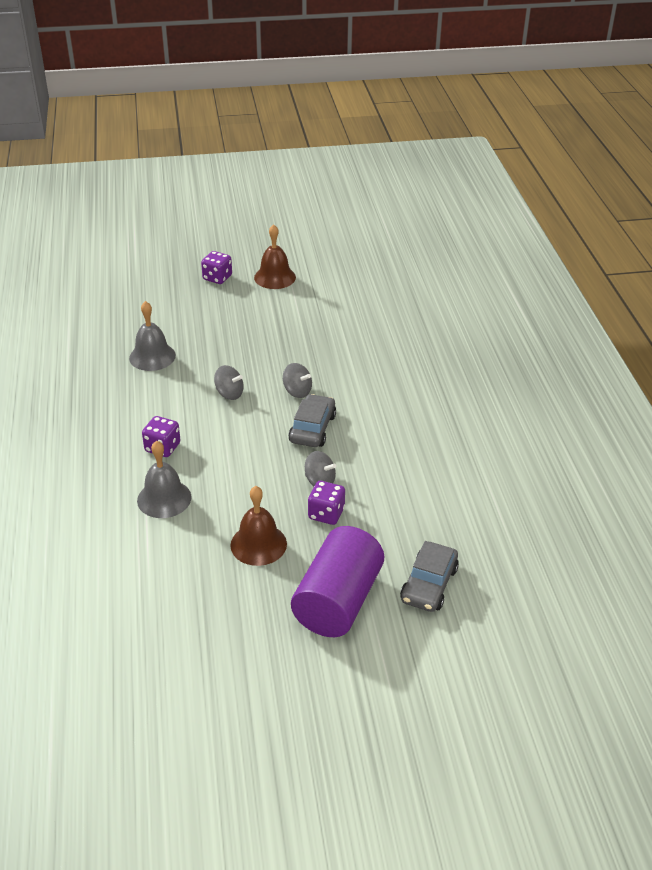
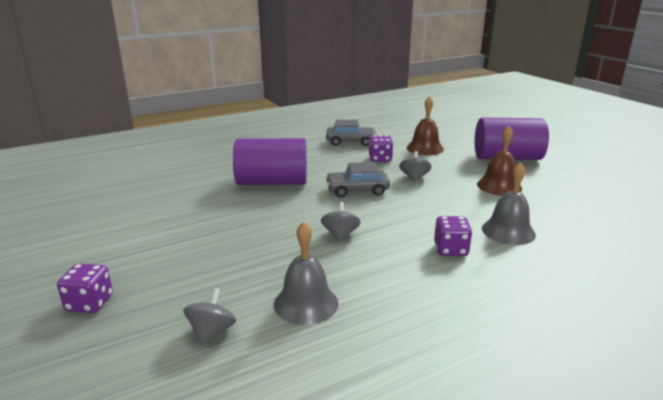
camera: 110 degrees left, 15 degrees down
(275, 277) = (90, 258): brown bell -> brown bell (425, 148)
(297, 391) = (312, 204): grey spinning top -> grey spinning top (212, 332)
(326, 514) = (442, 171): purple dice -> purple dice (380, 159)
(364, 376) = (272, 182): none -> purple cylinder
(429, 584) = (461, 140): grey car -> grey car (351, 142)

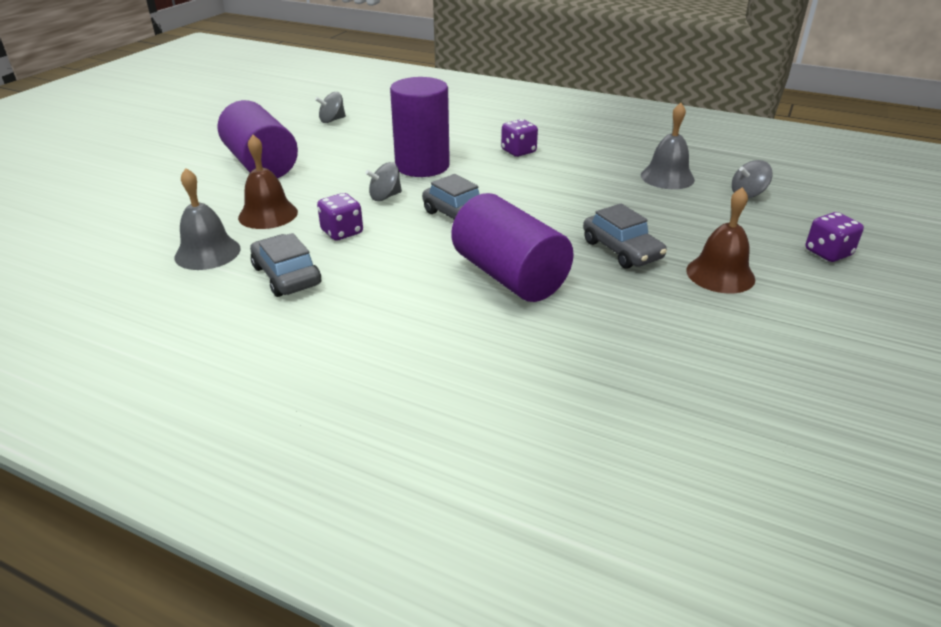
camera: 125 degrees left, 10 degrees up
(241, 222) = (621, 250): none -> grey car
(340, 235) = (564, 195): grey spinning top -> grey spinning top (332, 120)
(456, 201) = (422, 166): none -> purple cylinder
(499, 186) = (358, 155): brown bell -> brown bell (720, 274)
(508, 231) = (456, 139): grey bell -> grey bell (207, 252)

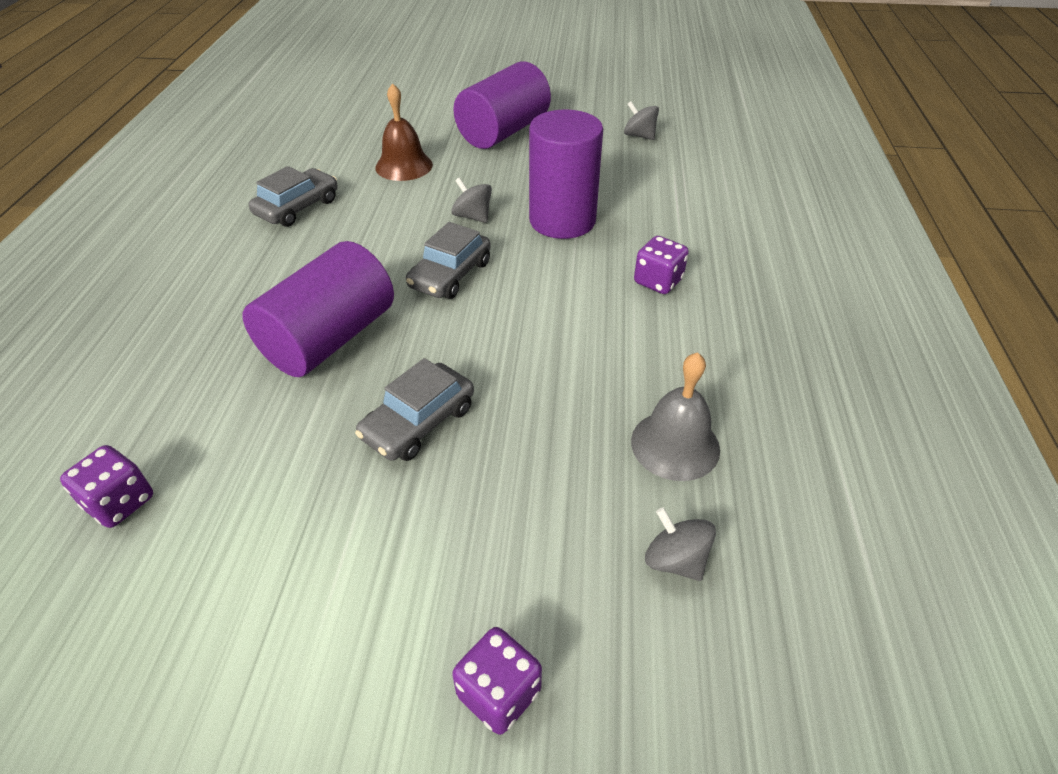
camera: 70 degrees right, 10 degrees up
(207, 252) = (326, 160): grey bell -> none
(342, 232) = (386, 212): purple dice -> purple dice (120, 502)
(720, 274) = (383, 536): brown bell -> none

